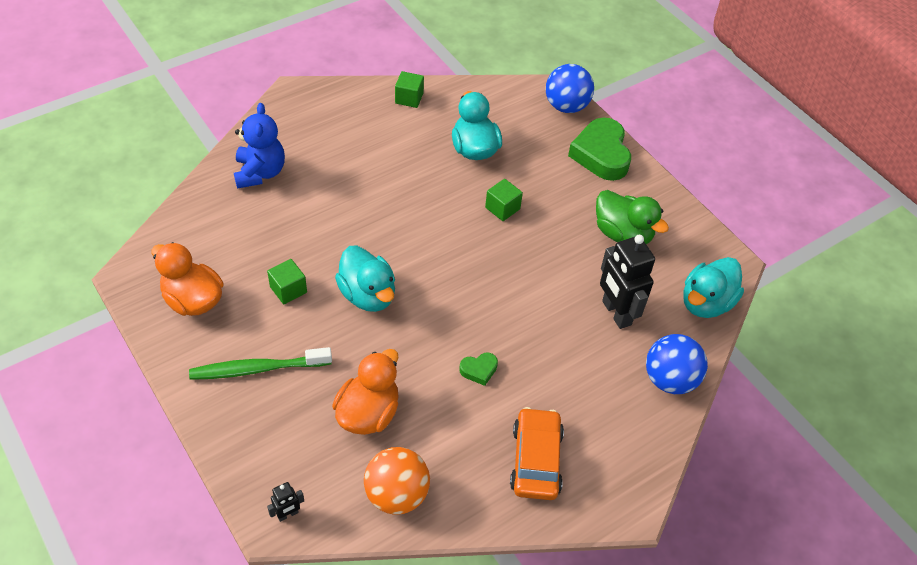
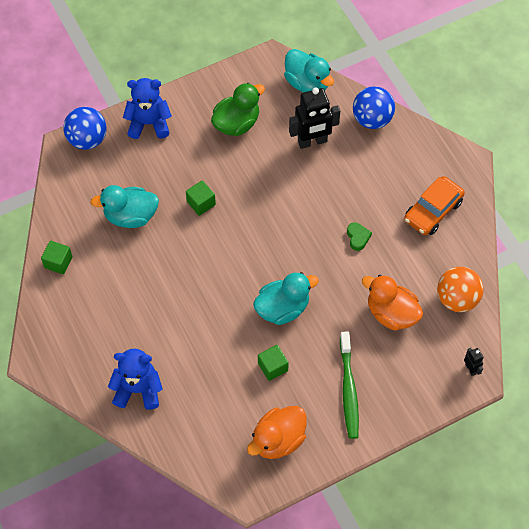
camera: 80 degrees left, 10 degrees up
(536, 460) = (433, 211): orange car -> orange car turned 60 degrees counterclockwise
(601, 154) = (149, 123): green heart -> blue teddy bear

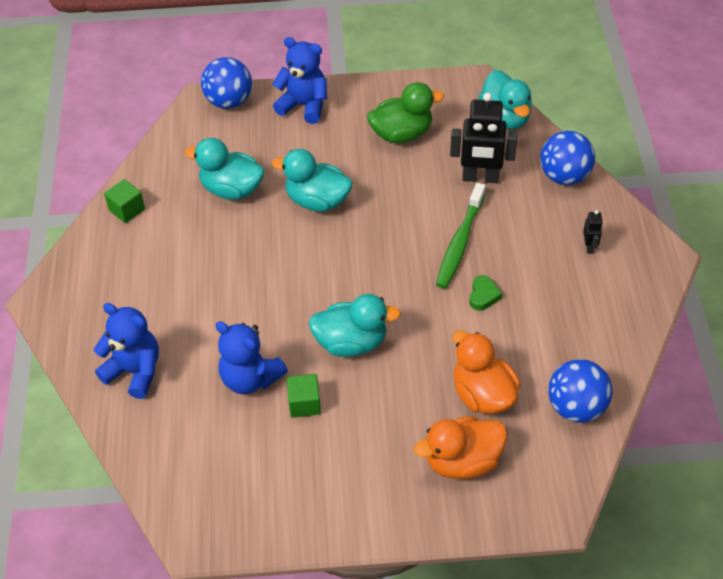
camera: 25 degrees right, 10 degrees down
(201, 203) = (317, 201): green cube -> turquoise duck
(225, 363) = (250, 378): none -> blue teddy bear
(278, 440) = (265, 490): orange duck -> orange duck (462, 461)
(349, 389) = (384, 463): green toothbrush -> green toothbrush (460, 242)
(433, 211) = (592, 296): orange car -> none
(457, 299) = (576, 407): orange ball -> blue ball
(470, 369) = (555, 497): black robot -> black robot (589, 247)

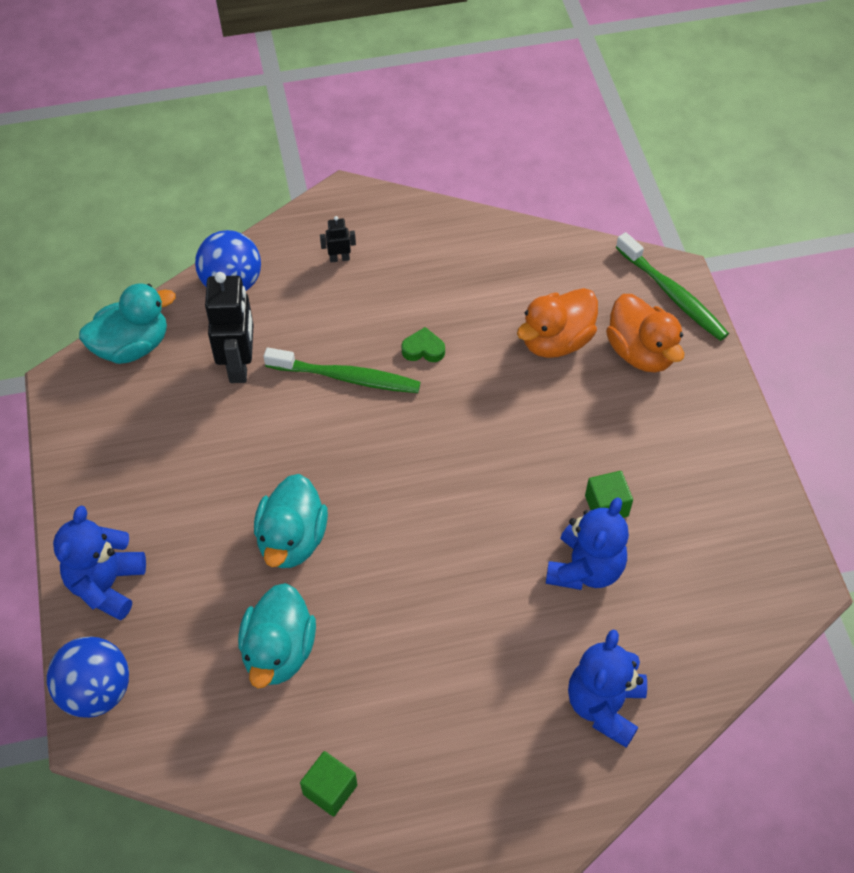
camera: 100 degrees left, 5 degrees up
(351, 342) = (512, 470): turquoise duck -> none
(402, 134) = (163, 456): green duck -> none
(531, 504) = (673, 294): none -> green toothbrush
(576, 407) = (553, 264): blue ball -> none

